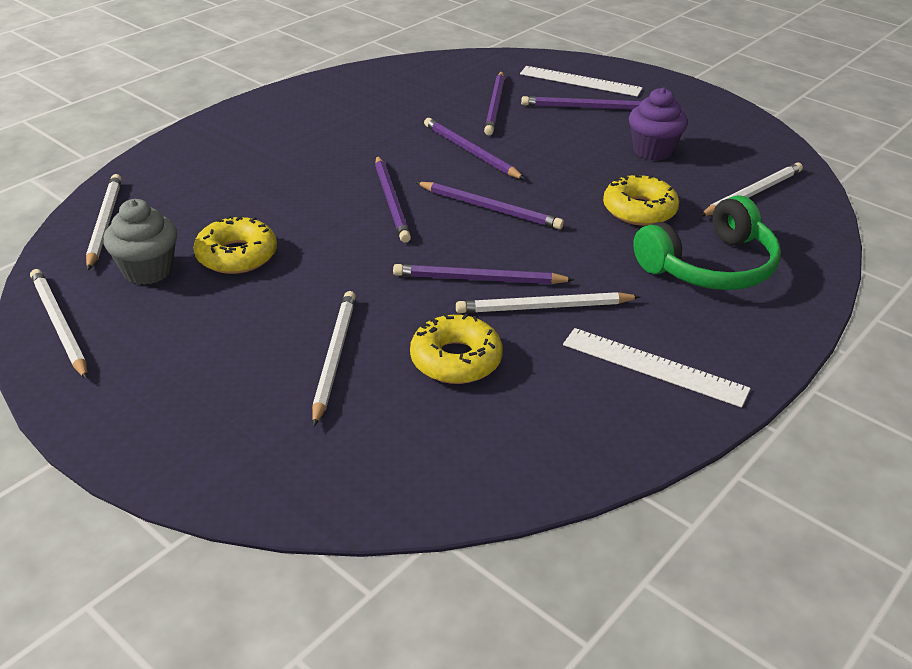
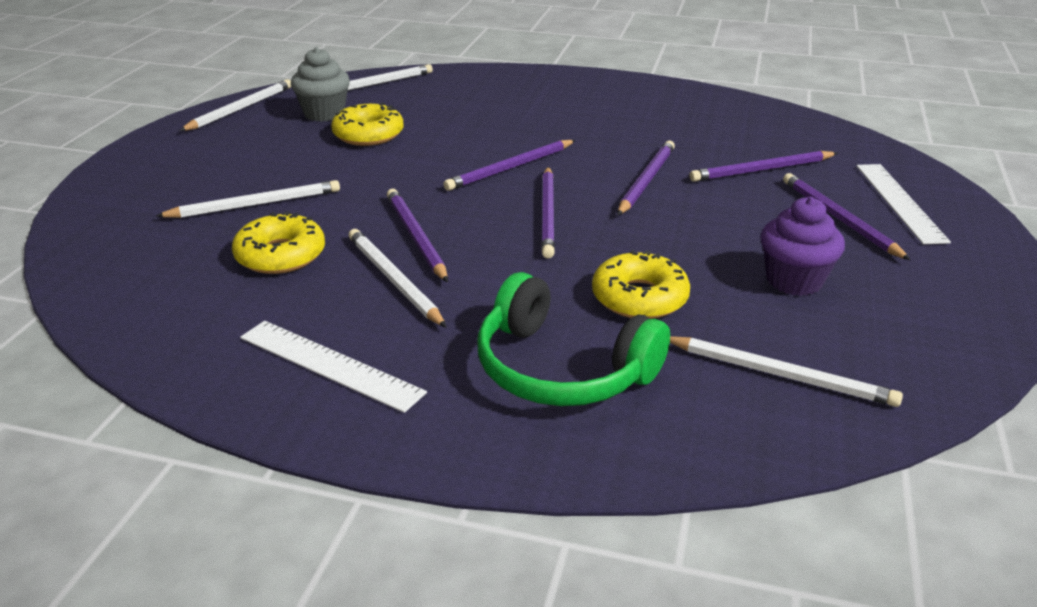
camera: 65 degrees right, 5 degrees down
(654, 367) = (329, 365): white ruler -> white ruler turned 60 degrees counterclockwise

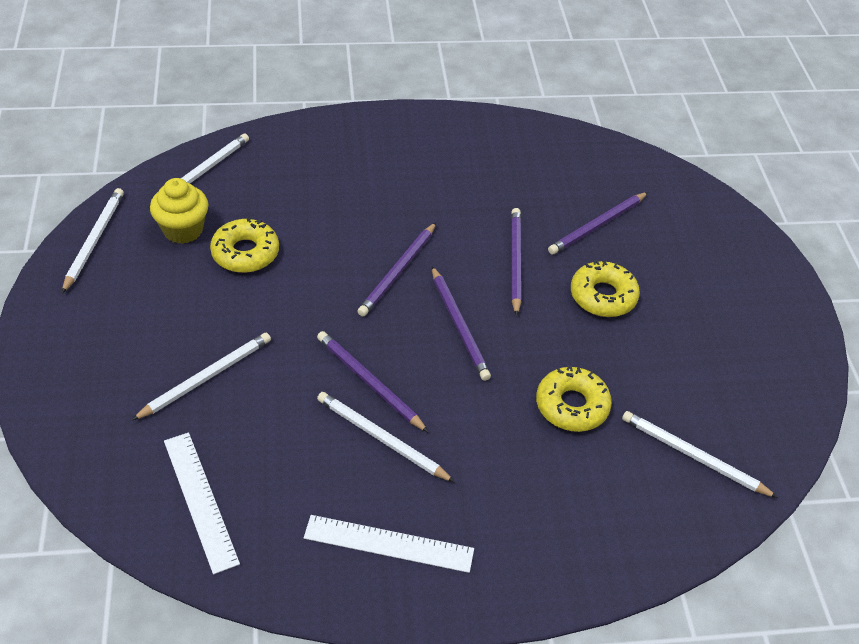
camera: 25 degrees left, 15 degrees up
(281, 255) = (272, 436): yellow donut -> yellow donut (603, 296)
(324, 113) = (183, 230): grey cupcake -> yellow cupcake
(561, 369) = (553, 496): green headphones -> none
(780, 374) = (694, 456): white pencil -> white pencil turned 150 degrees counterclockwise
(794, 281) = (669, 356): purple cupcake -> none
(839, 219) = (675, 275): purple pencil -> none
(899, 202) = (709, 242): white ruler -> white ruler (200, 500)

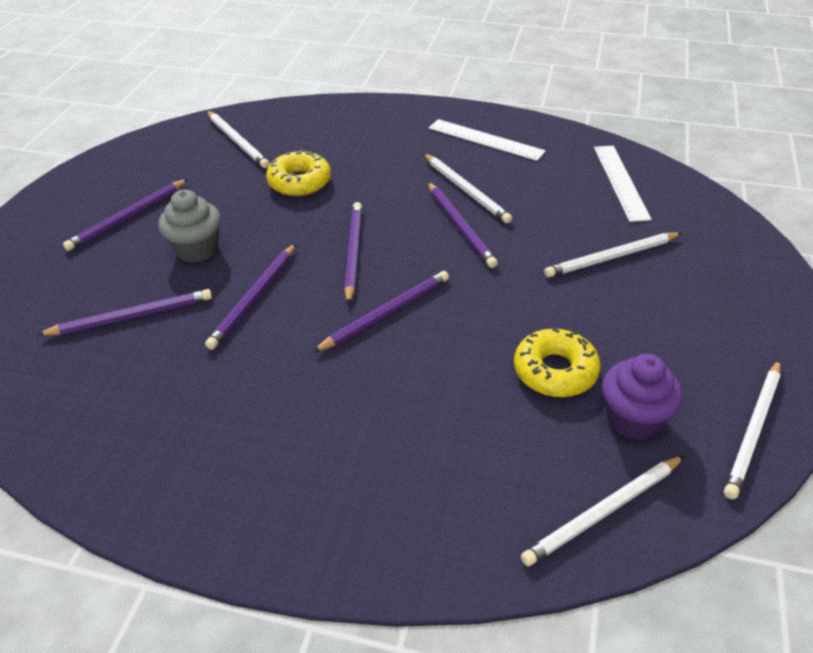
camera: 155 degrees left, 5 degrees down
(183, 230) = (633, 419): yellow cupcake -> purple cupcake
(603, 296) = (197, 249): yellow donut -> grey cupcake
(700, 317) = (128, 217): none -> purple pencil

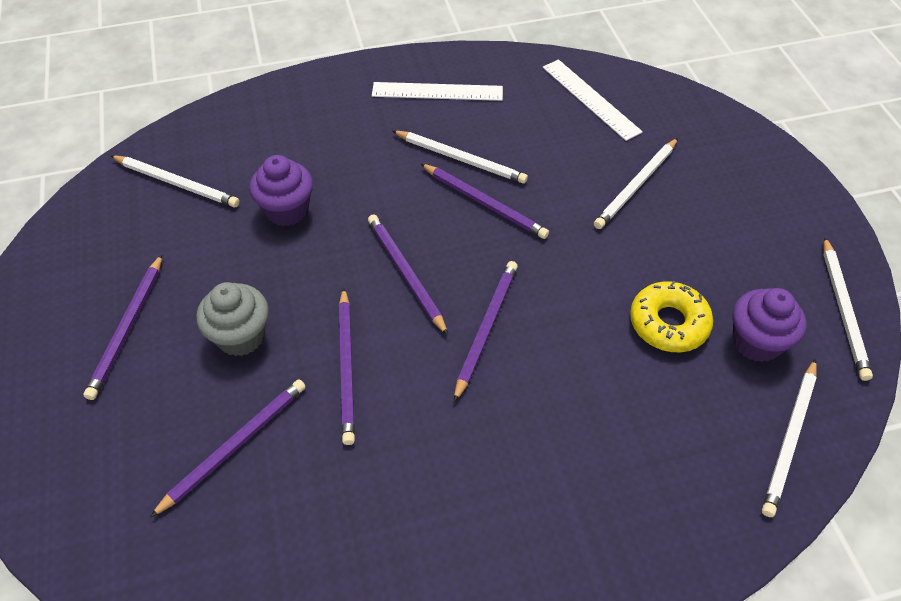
camera: 30 degrees left, 10 degrees up
(299, 182) = (287, 210): yellow donut -> purple cupcake

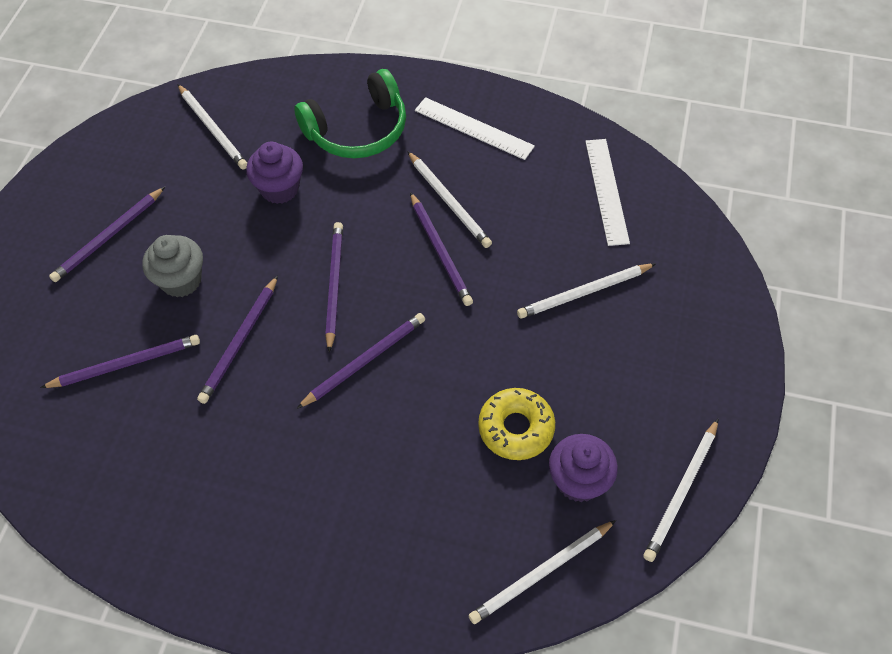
camera: 30 degrees right, 5 degrees up
(329, 131) = (358, 130): none -> green headphones

